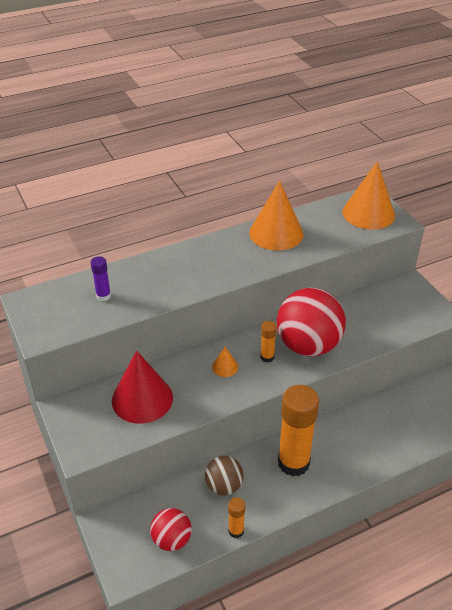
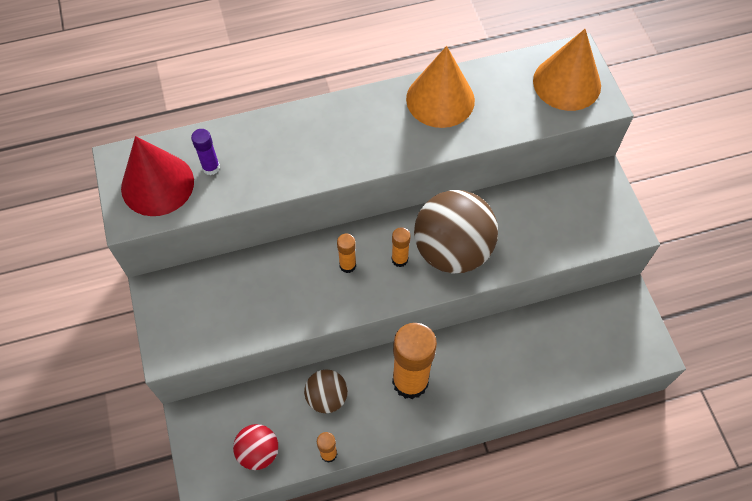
camera: 10 degrees right, 20 degrees up
(142, 399) = (245, 294): red cone -> red cone (157, 184)
(225, 367) = (347, 265): orange cone -> orange glue stick
(308, 345) = (452, 250): red ball -> brown ball

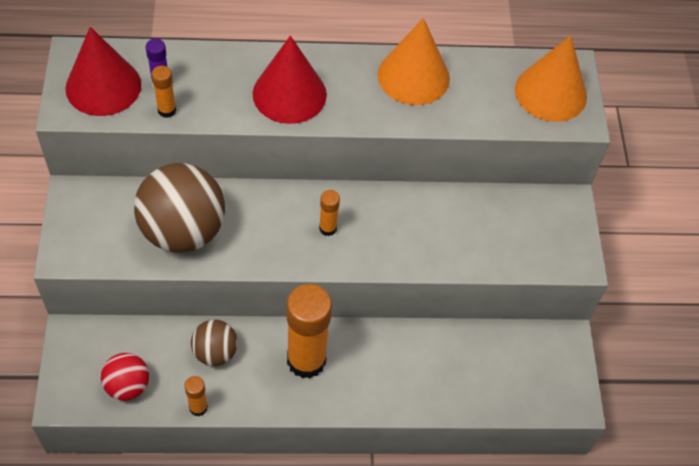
camera: 10 degrees right, 5 degrees down
(333, 146) = (289, 94): none -> red cone
(347, 265) = (272, 220): orange glue stick -> orange glue stick (167, 110)
(452, 250) = (385, 233): brown ball -> brown ball (183, 231)

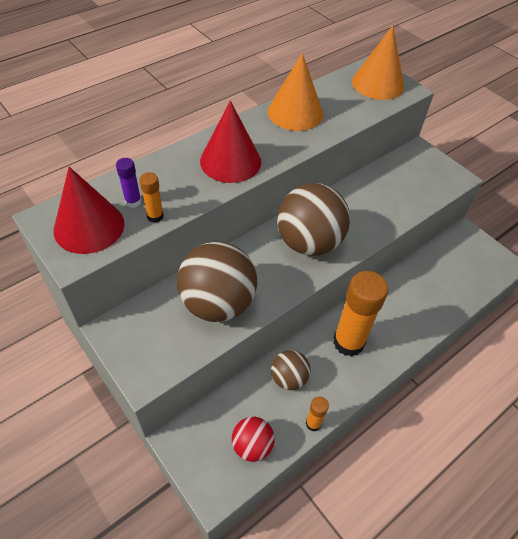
camera: 35 degrees left, 5 degrees down
(328, 228) = (309, 242): orange glue stick -> brown ball

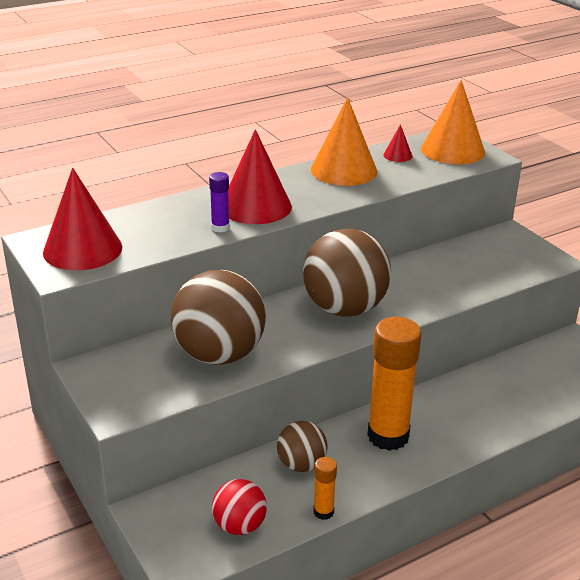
camera: 10 degrees right, 20 degrees down
(133, 202) = (136, 233): purple glue stick -> purple glue stick (220, 228)
(155, 216) = (158, 246): orange glue stick -> none
(335, 92) = (397, 155): none -> red cone

